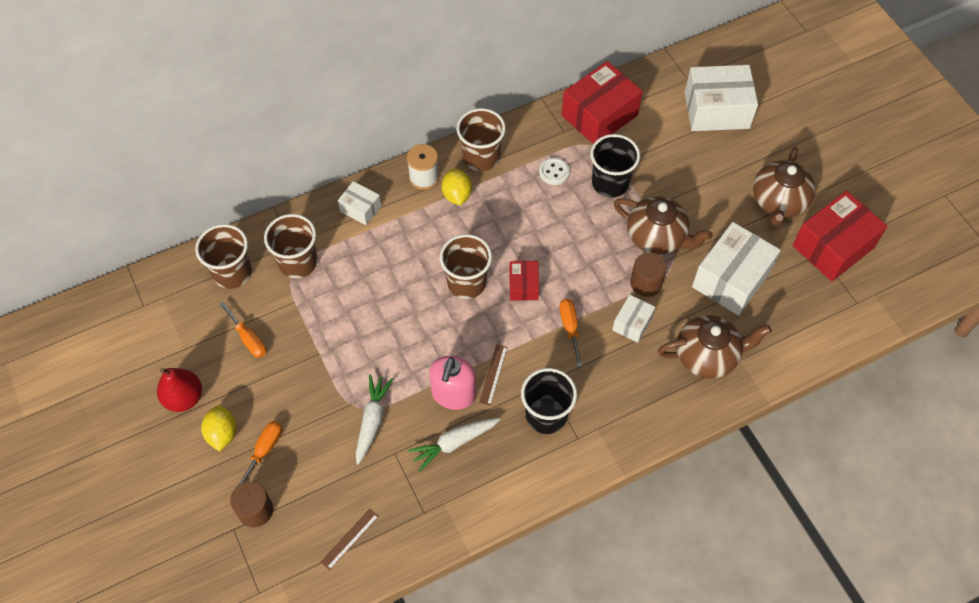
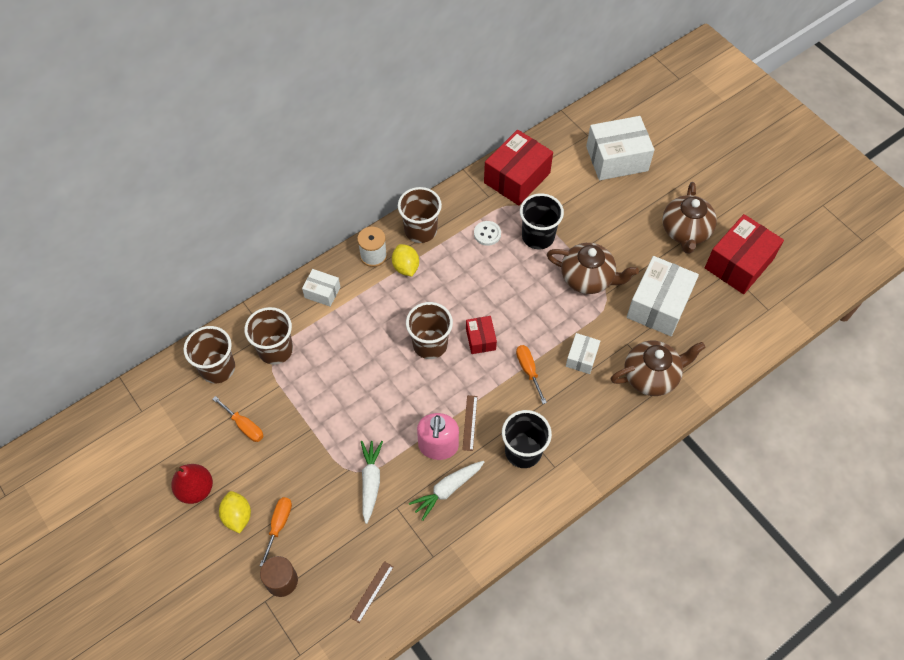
camera: 10 degrees left, 0 degrees up
(646, 283) = (586, 320): brown cylinder -> none

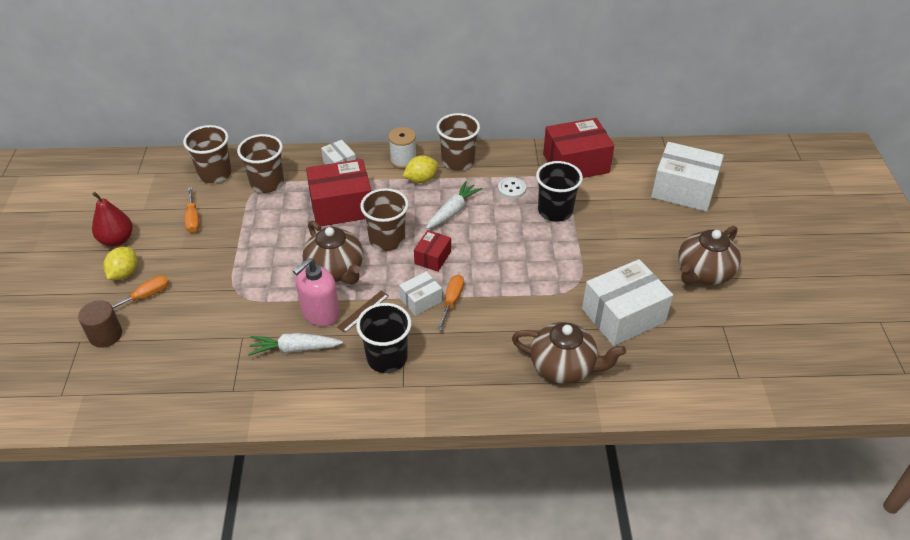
camera: 35 degrees right, 15 degrees down
(371, 481) = (242, 307): white carrot -> white carrot (453, 211)
(372, 591) = (159, 385): brown ruler -> none
(406, 267) = (421, 179): yellow lemon -> yellow lemon turned 45 degrees clockwise
(581, 358) = (509, 317): white box -> white box (421, 300)
(588, 278) = (572, 262): brown teapot -> brown teapot (336, 270)
(739, 264) = (739, 324): red box -> red box (341, 206)

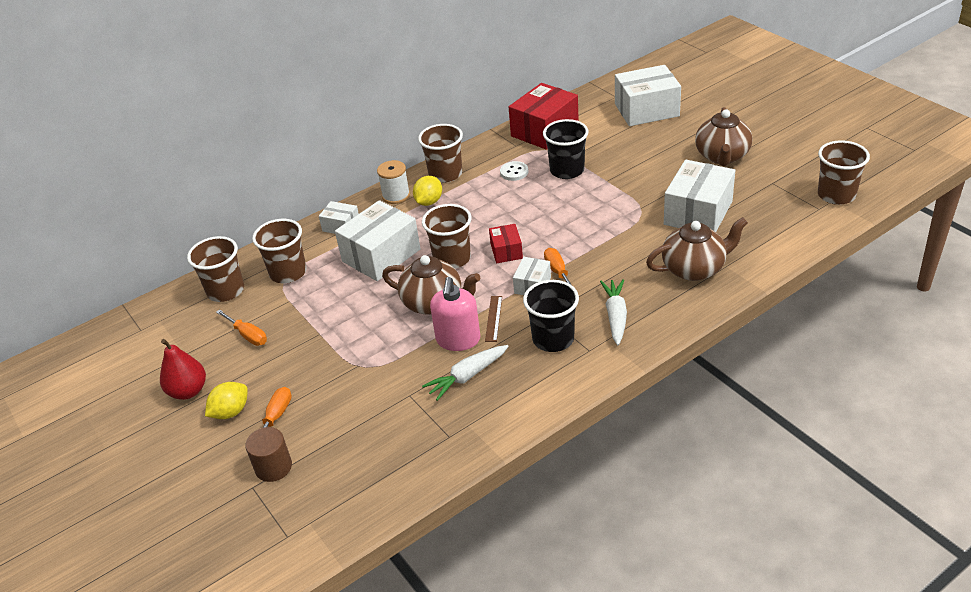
camera: 30 degrees left, 5 degrees down
(124, 273) = (231, 412): yellow lemon -> yellow lemon turned 60 degrees clockwise
(341, 206) = (381, 255): red box -> white box
(453, 211) = (483, 211): white carrot -> white carrot (615, 316)
(771, 374) = (836, 195): none -> brown cup

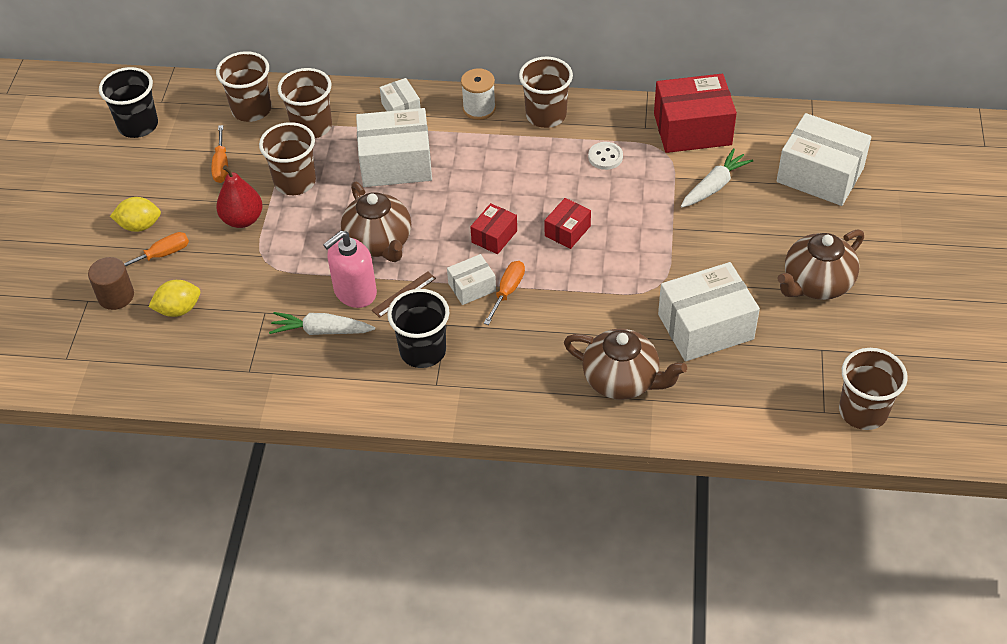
camera: 40 degrees right, 10 degrees up
(188, 391) = (133, 184): red pear -> red pear (242, 219)
(429, 202) = (496, 136): yellow lemon -> yellow lemon (178, 309)
(452, 258) = (444, 210): brown cup -> brown cup (295, 182)
(547, 220) = (567, 231): none -> red box
(567, 170) = (652, 190): black cup -> black cup (138, 125)
(615, 316) = (497, 371): white carrot -> white carrot (714, 186)

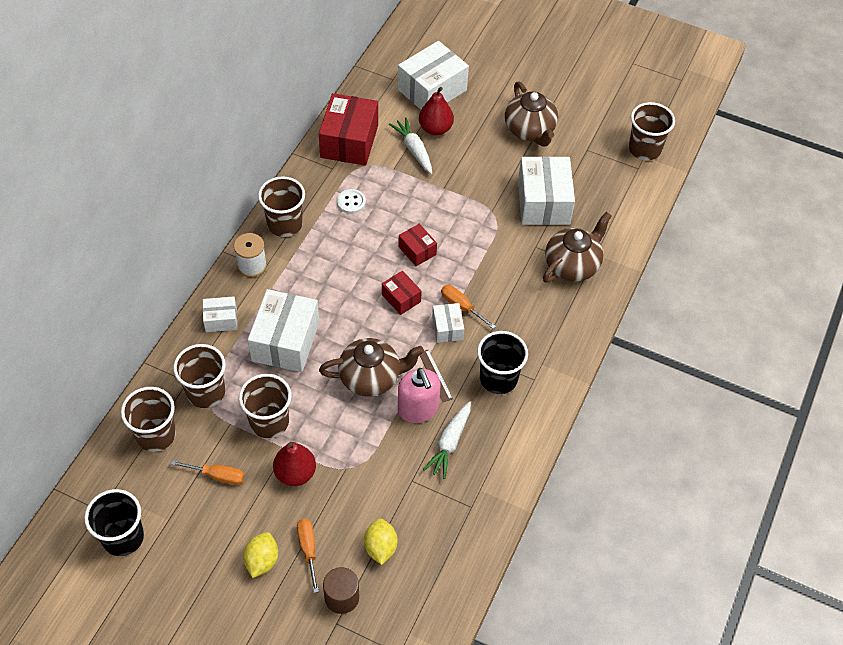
camera: 75 degrees left, 5 degrees up
(759, 195) = (435, 129): none -> red pear

